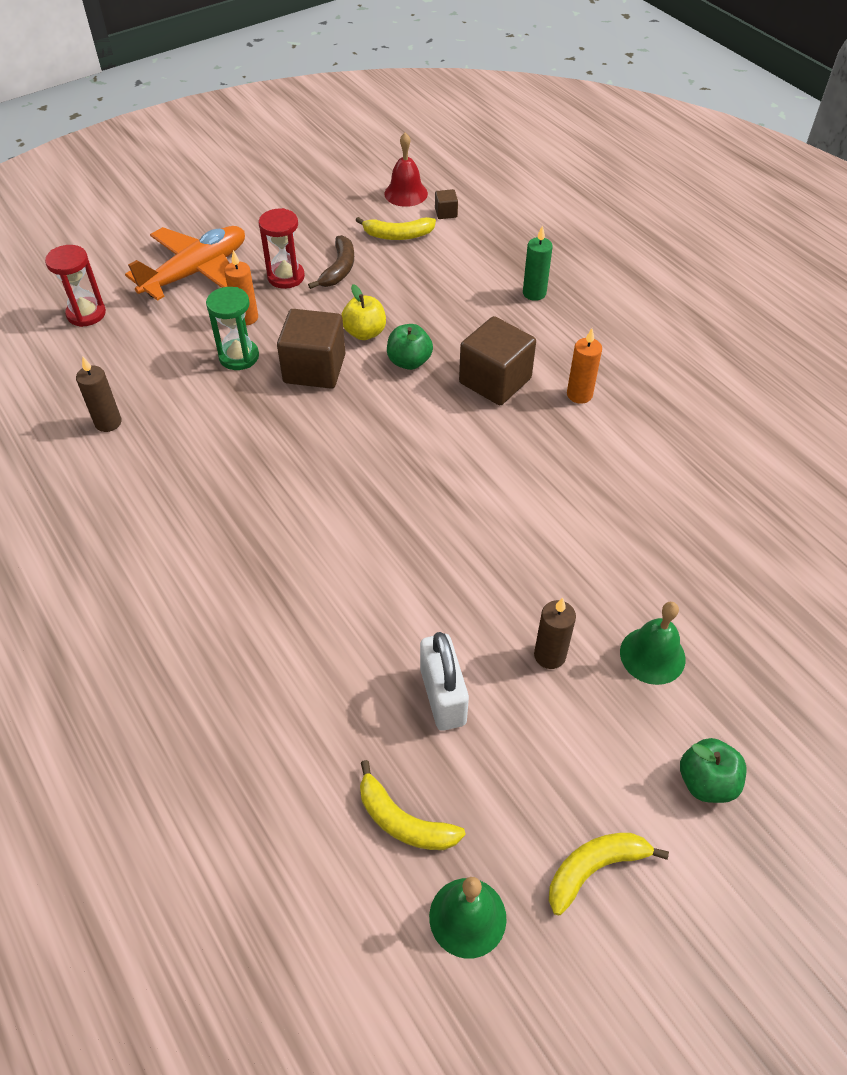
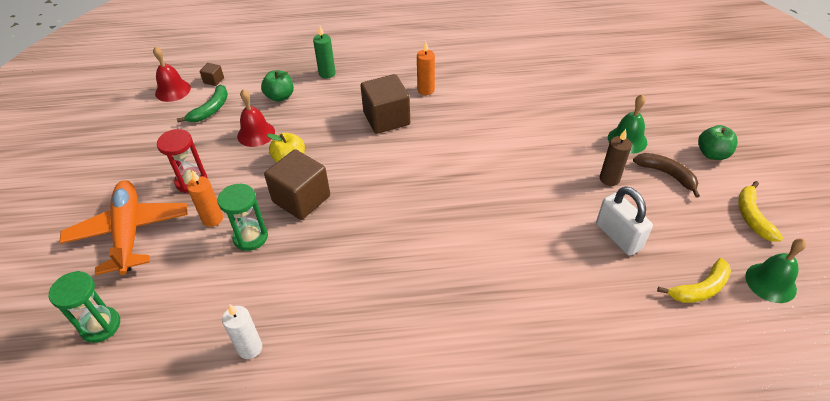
camera: 60 degrees left, 5 degrees down
(86, 314) = (100, 326): red hourglass -> green hourglass
(108, 422) = (250, 348): brown candle -> white candle
(339, 269) = (213, 150): brown banana -> brown banana (667, 174)
(387, 287) = (256, 134): none -> red bell
(398, 235) = (211, 110): yellow banana -> green banana
(409, 361) = (336, 149): green apple -> green apple (280, 97)
(443, 696) = (618, 236): white padlock -> white padlock turned 45 degrees clockwise

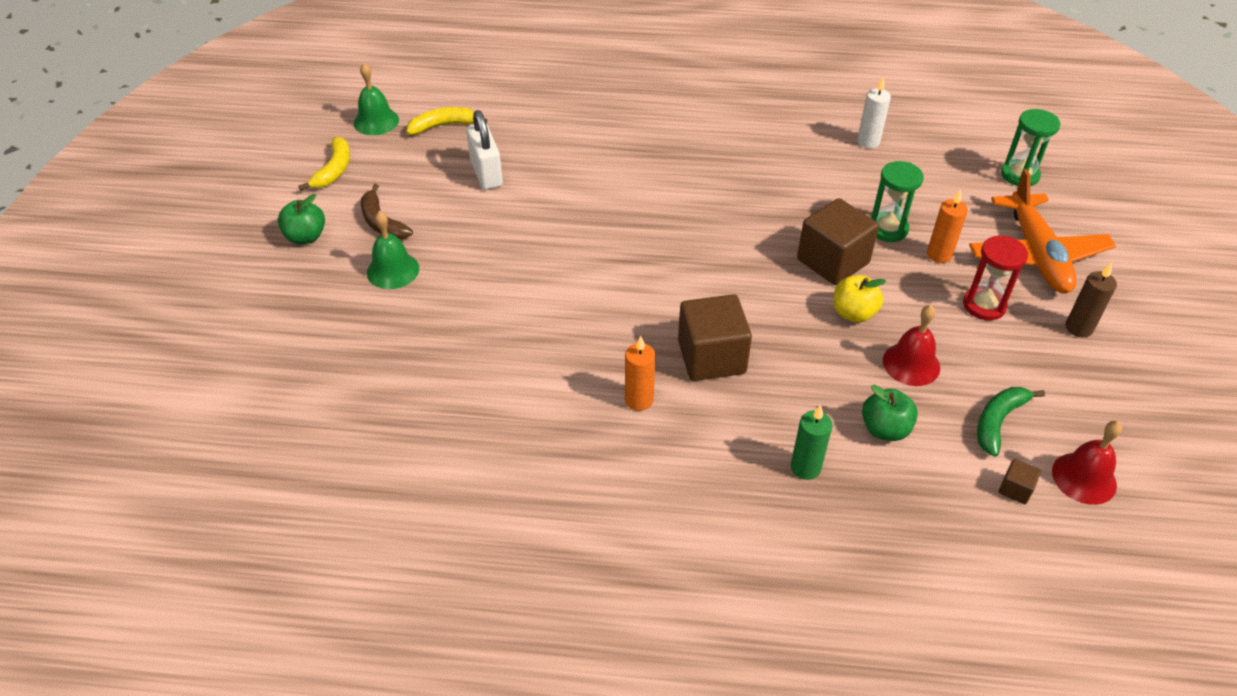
camera: 170 degrees left, 0 degrees up
(609, 179) = (452, 228): brown candle -> brown candle (1079, 328)

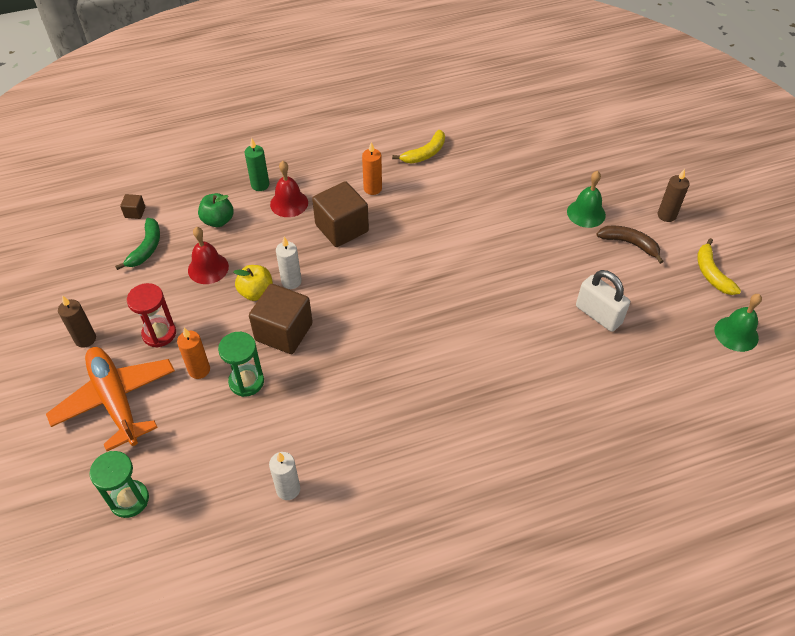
camera: 155 degrees right, 5 degrees up
(306, 237) = (666, 215): green apple -> brown candle
(443, 126) = (678, 351): yellow banana -> yellow banana (425, 153)
(805, 312) = (291, 281): none -> white candle
(1084, 478) = (92, 232): red bell -> red bell (289, 203)

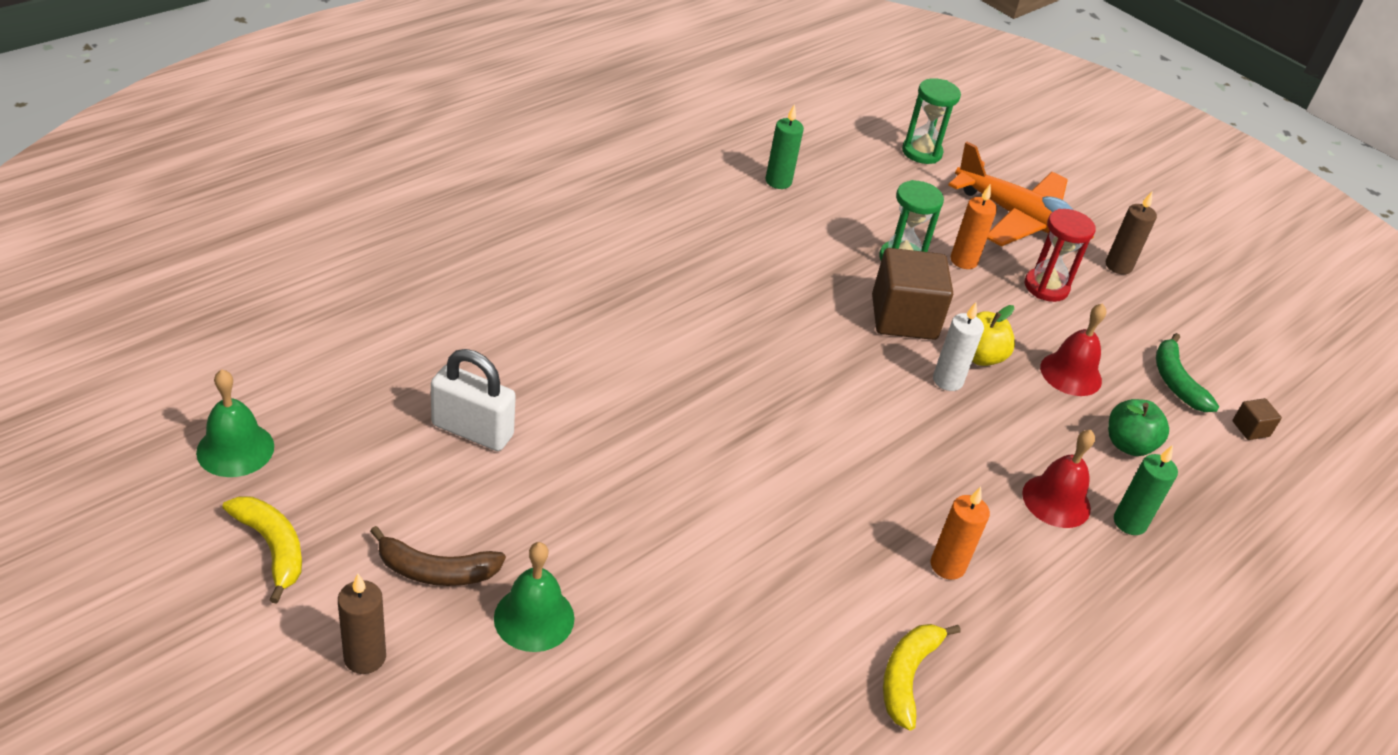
camera: 150 degrees right, 10 degrees down
(288, 489) = (778, 181): white candle -> green candle
(342, 228) = (942, 478): brown cube -> none

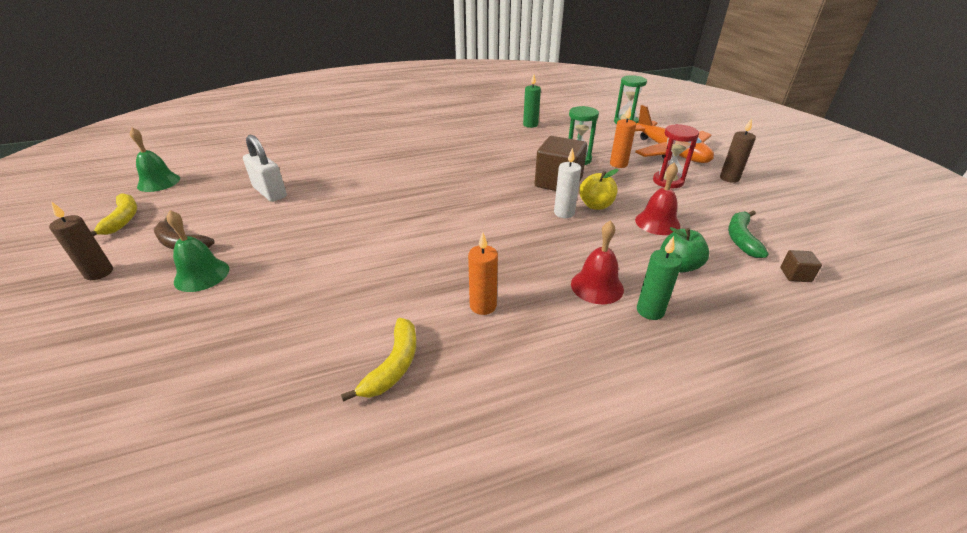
camera: 30 degrees right, 5 degrees down
(907, 676) = (394, 365): yellow banana -> yellow banana turned 150 degrees clockwise

